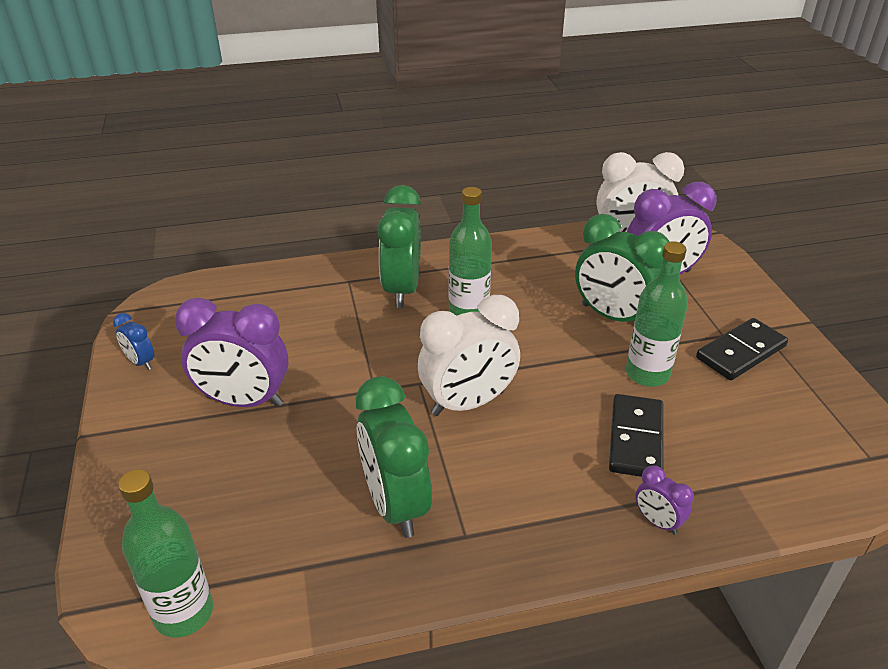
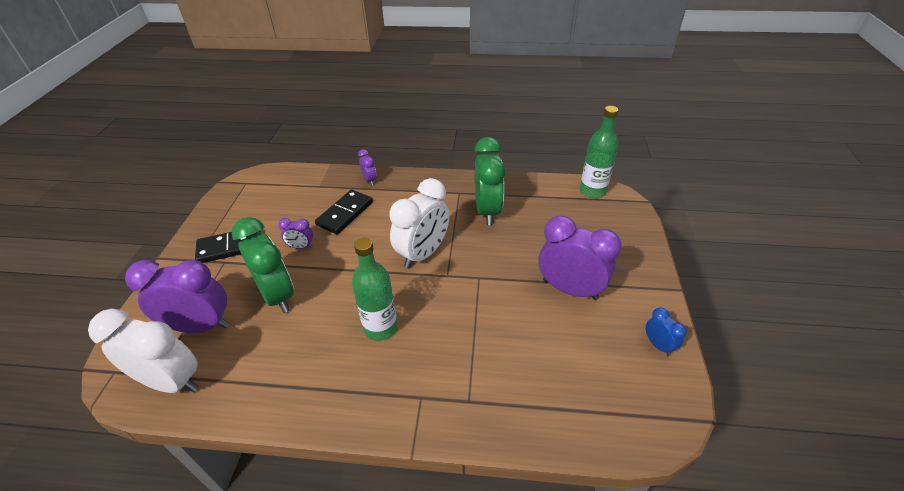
camera: 160 degrees left, 5 degrees up
(402, 290) = (422, 372): green clock -> none
(468, 403) = (423, 254): white clock -> white clock turned 135 degrees clockwise
(647, 374) = (301, 247): green bottle -> purple clock

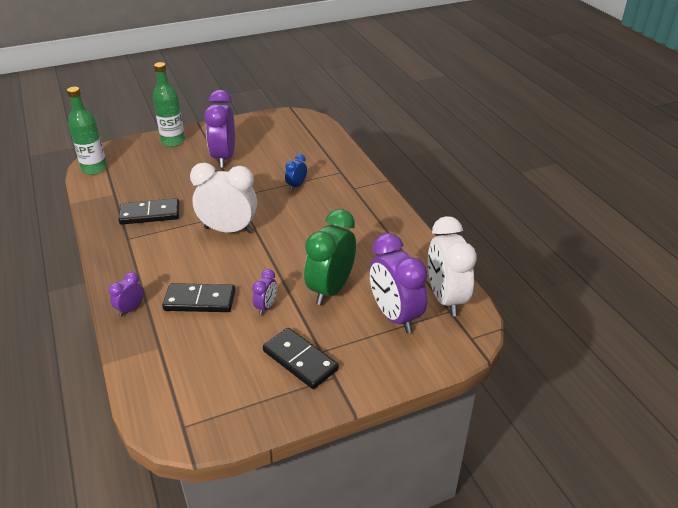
camera: 120 degrees left, 5 degrees down
(301, 247) = (266, 307): purple clock -> purple clock turned 45 degrees clockwise
(380, 327) = (318, 222): green bottle -> green bottle (173, 141)
(487, 211) = (150, 214): green clock -> black domino
(658, 345) = (250, 124): blue clock -> blue clock (296, 186)

